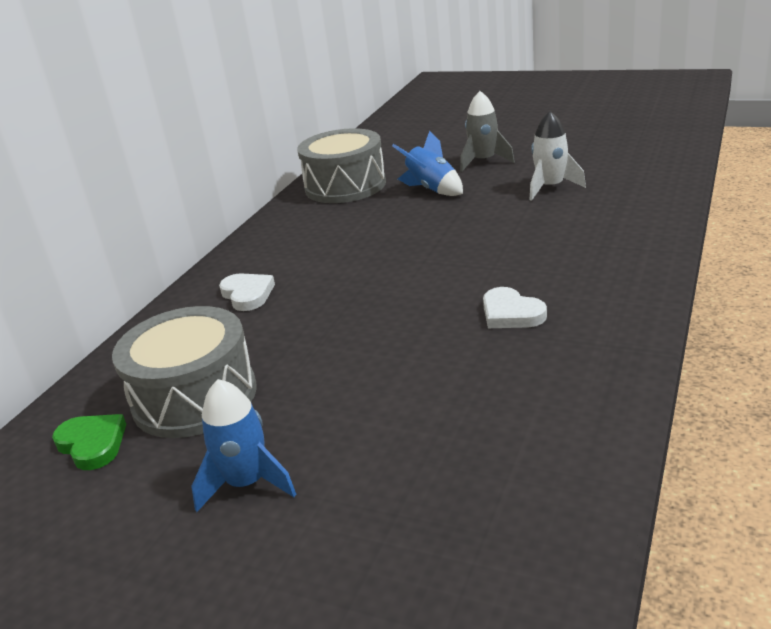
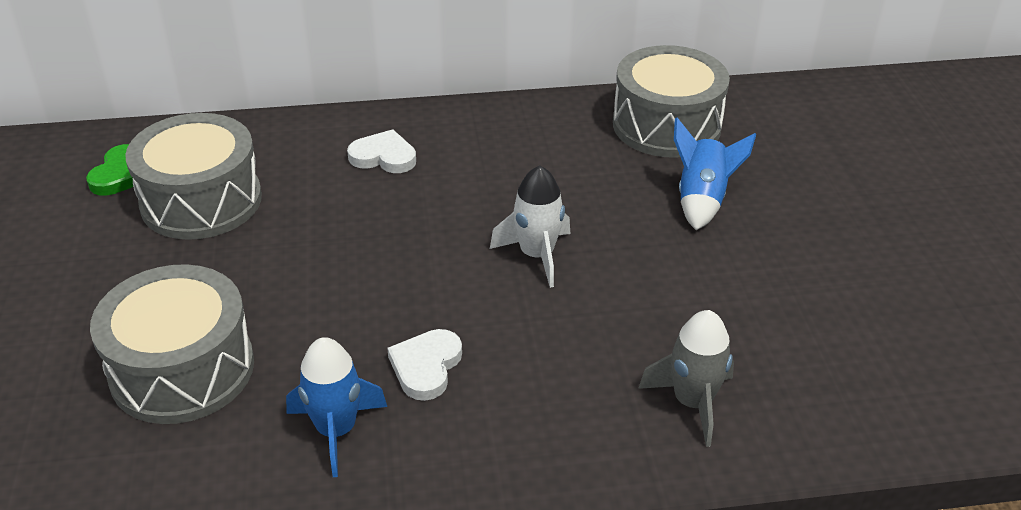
camera: 55 degrees right, 10 degrees up
(247, 294) = (383, 157): white heart -> white heart turned 105 degrees counterclockwise
(247, 483) = (91, 284): blue rocket -> blue rocket (336, 430)
(420, 436) = (182, 369): none -> grey drum
(483, 161) = (818, 218): grey rocket -> grey rocket (692, 402)
(550, 187) = (777, 307): white rocket -> white rocket (537, 255)

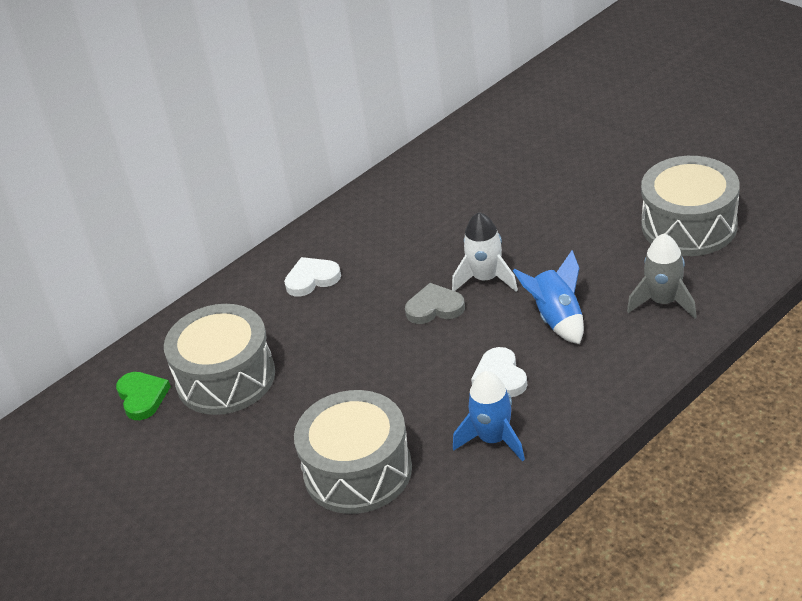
camera: 30 degrees left, 0 degrees up
(453, 253) = (434, 308): none -> grey heart
(666, 125) = (468, 156): grey drum -> grey drum (689, 225)
(702, 200) = (543, 189): blue rocket -> blue rocket (557, 319)

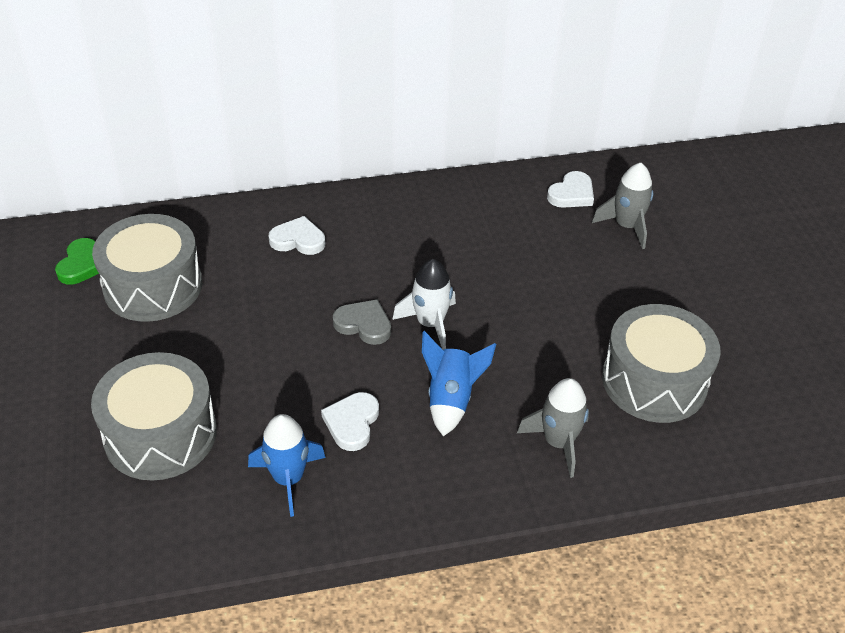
camera: 25 degrees right, 5 degrees up
(497, 132) = (571, 194): none -> white heart
(562, 133) = (626, 226): none -> grey rocket

